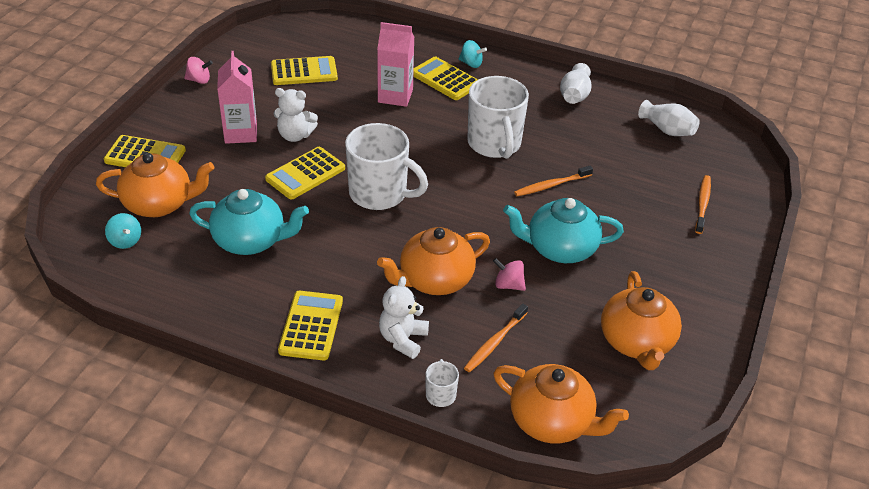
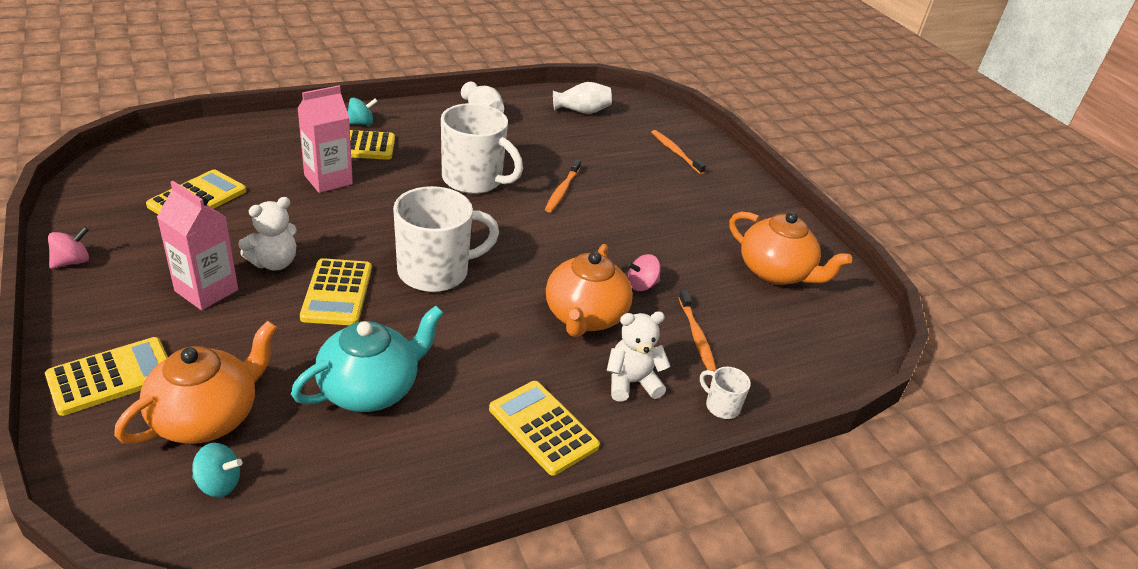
camera: 50 degrees left, 5 degrees down
(403, 339) = (631, 383): white teddy bear -> white teddy bear turned 105 degrees clockwise
(552, 421) = (814, 367): orange teapot -> none
(560, 248) = (635, 235): turquoise teapot -> none

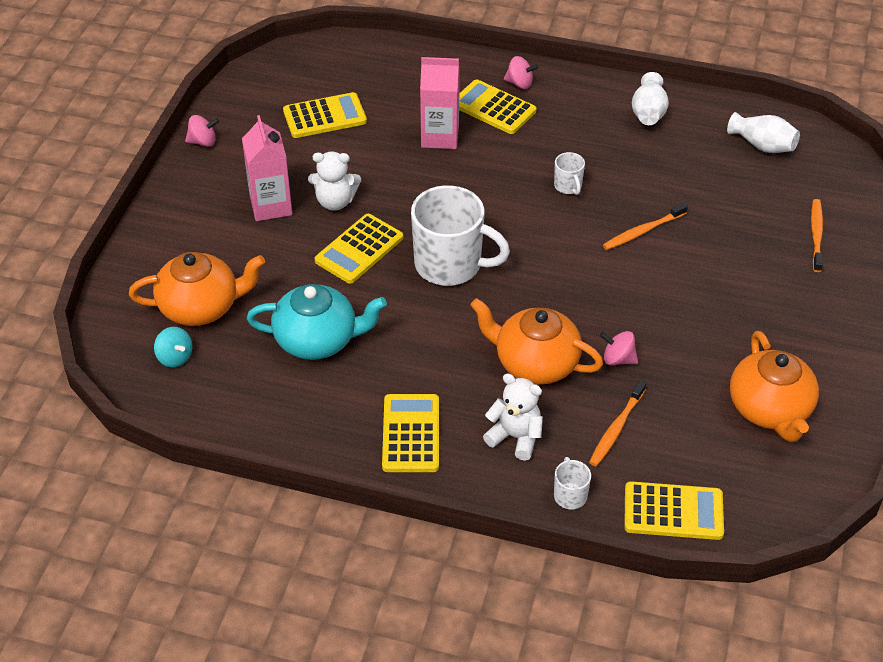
camera: 45 degrees right, 10 degrees up
(111, 376) = (167, 248): yellow calculator -> yellow calculator (673, 512)
(361, 123) = (520, 83): turquoise spinning top -> pink spinning top
(474, 180) = (568, 186): white mug -> white mug, size x0.44
(584, 317) = (535, 363): orange teapot -> orange teapot turned 60 degrees clockwise

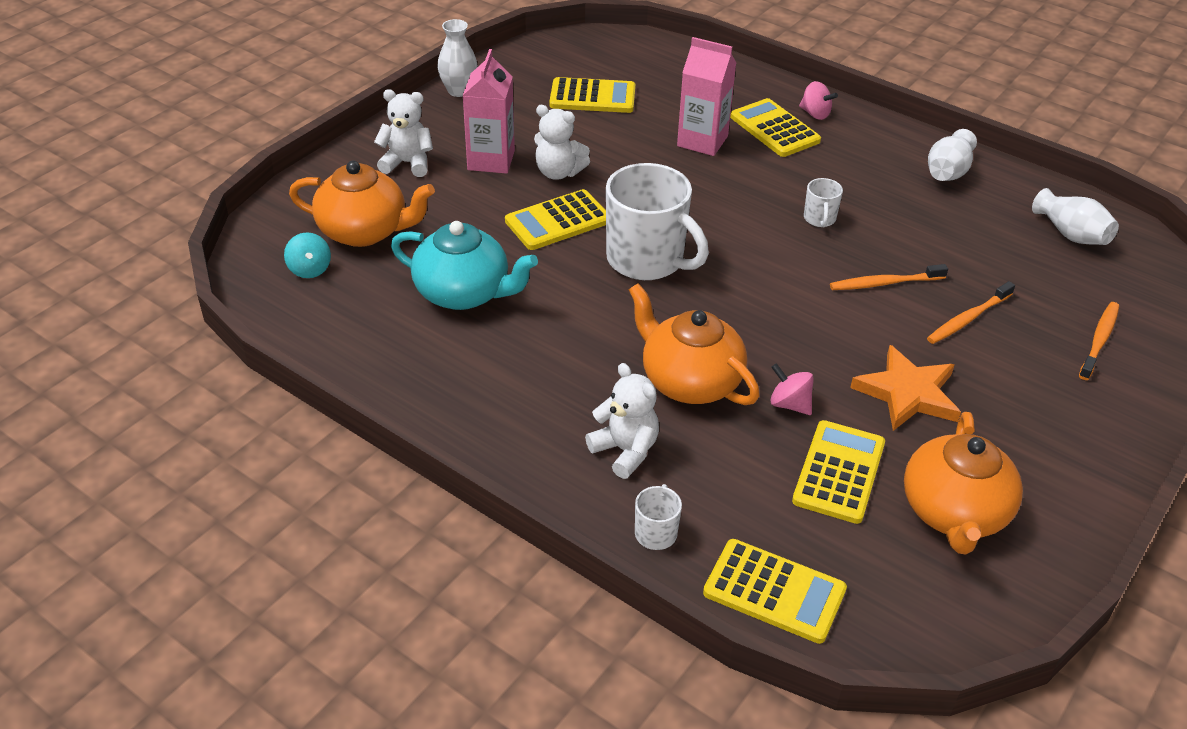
camera: 20 degrees right, 5 degrees down
(199, 229) = (407, 163): none -> white teddy bear
(203, 142) = (459, 91): pink spinning top -> white vase
(411, 434) = (509, 412): yellow calculator -> yellow calculator (839, 472)
(616, 429) = (749, 477): orange toothbrush -> orange toothbrush (967, 319)
(699, 322) = (907, 393): none -> orange star

